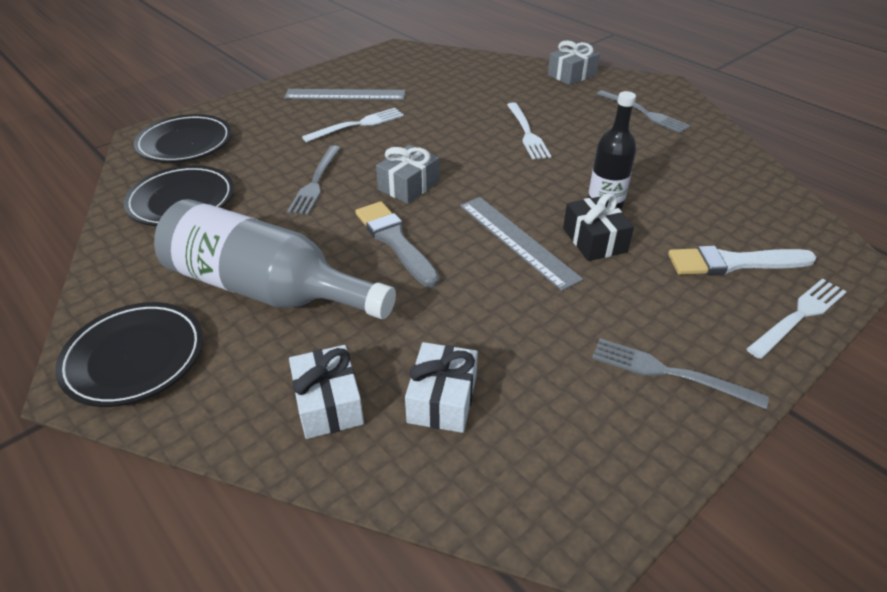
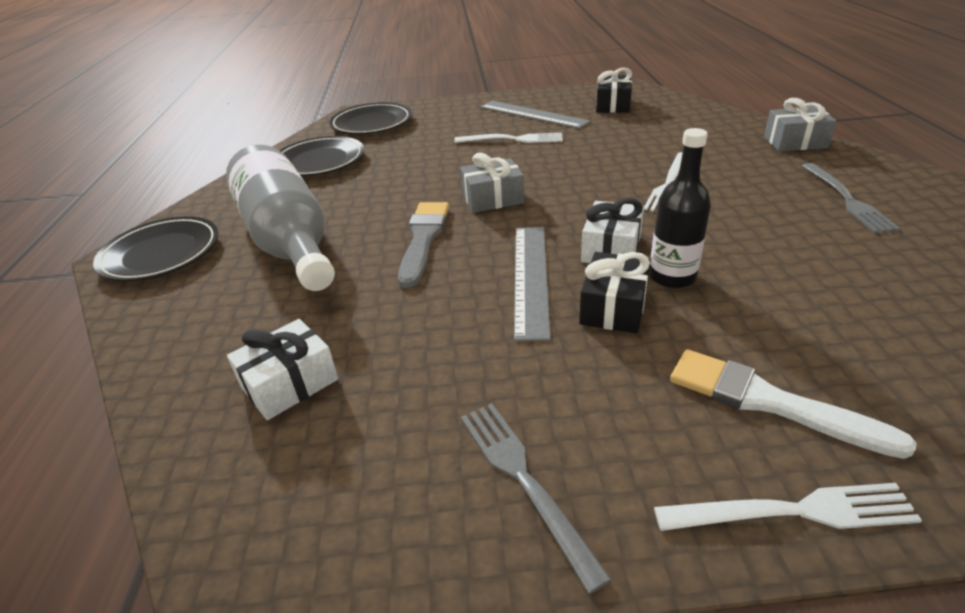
camera: 40 degrees right, 5 degrees down
(315, 182) = (423, 174): grey fork -> none
(328, 403) = (215, 342): white gift -> white gift (611, 249)
(405, 70) = (612, 105): none -> black gift

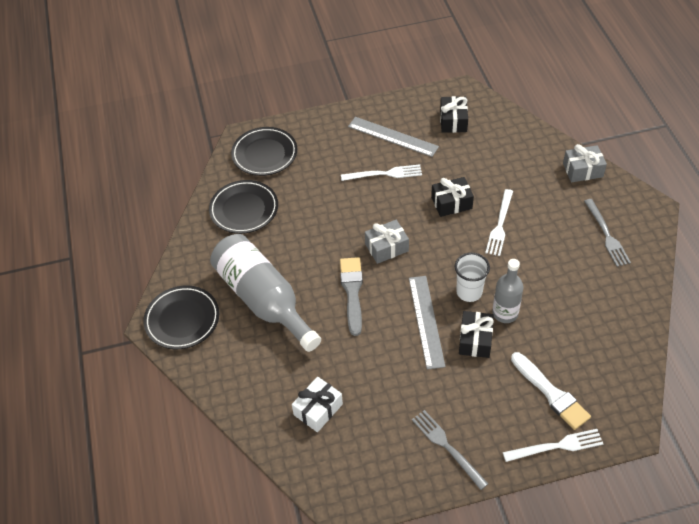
camera: 10 degrees left, 15 degrees up
(598, 164) = (451, 203): none -> black gift
(611, 249) = (469, 292): white gift -> white cup
(672, 277) = (505, 313): black bottle -> grey bottle
(769, 402) = (551, 393): white brush -> white brush turned 150 degrees counterclockwise

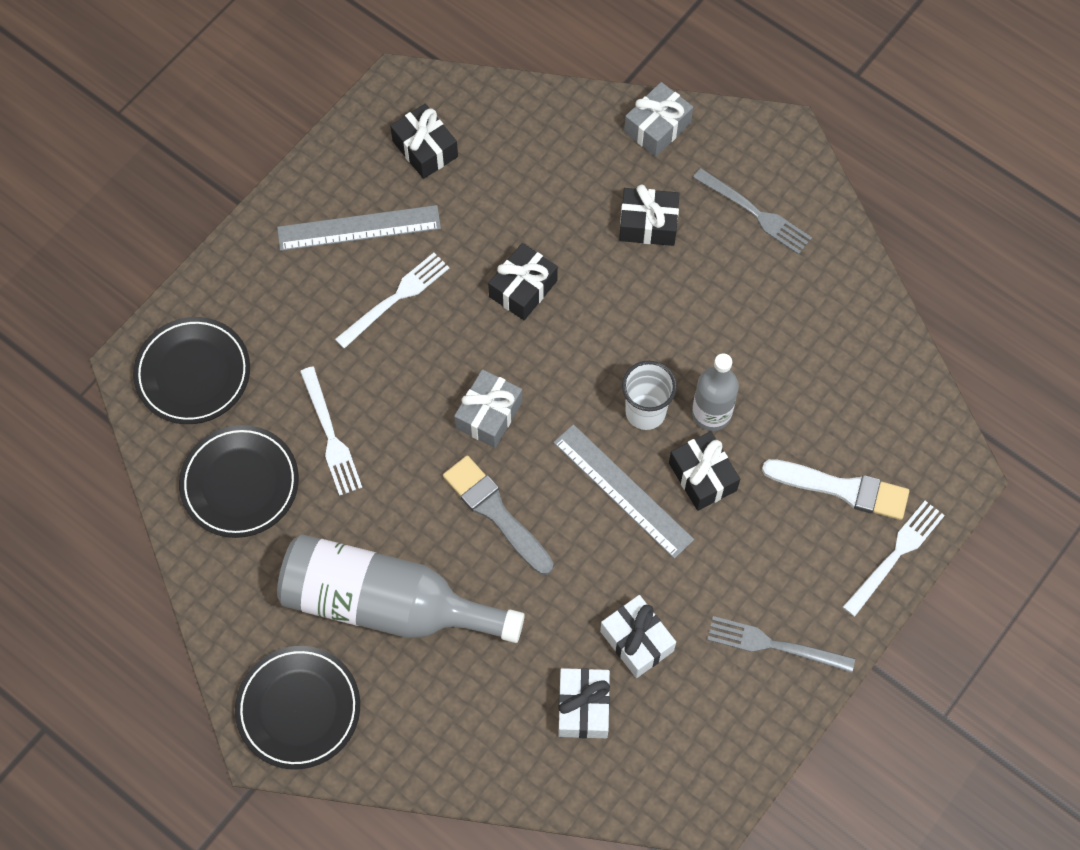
camera: 40 degrees left, 15 degrees up
(373, 396) = (637, 641): none -> white gift
(500, 225) = (611, 283): white fork -> white fork (330, 435)
(542, 209) = (648, 224): none -> black gift

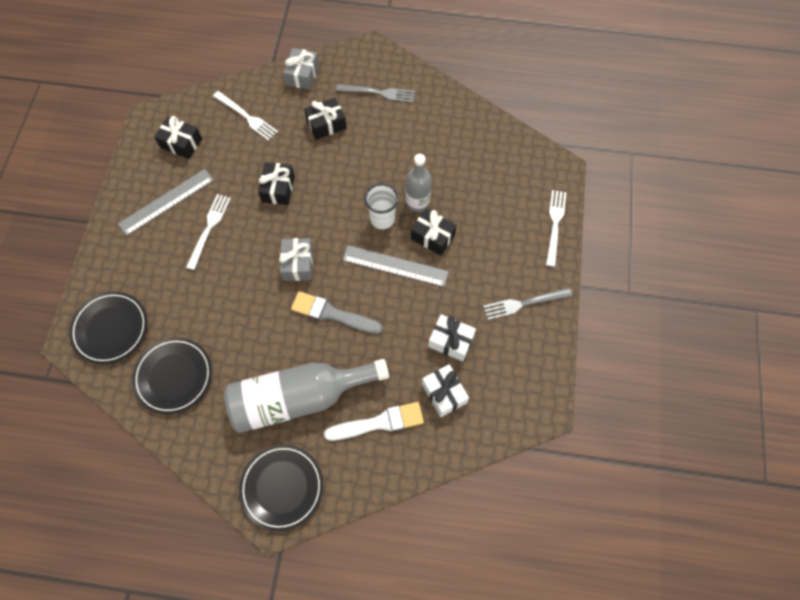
camera: 30 degrees left, 0 degrees up
(330, 435) = (213, 321): white fork -> white fork (247, 117)
(842, 489) = (507, 205): white brush -> white brush (379, 423)

